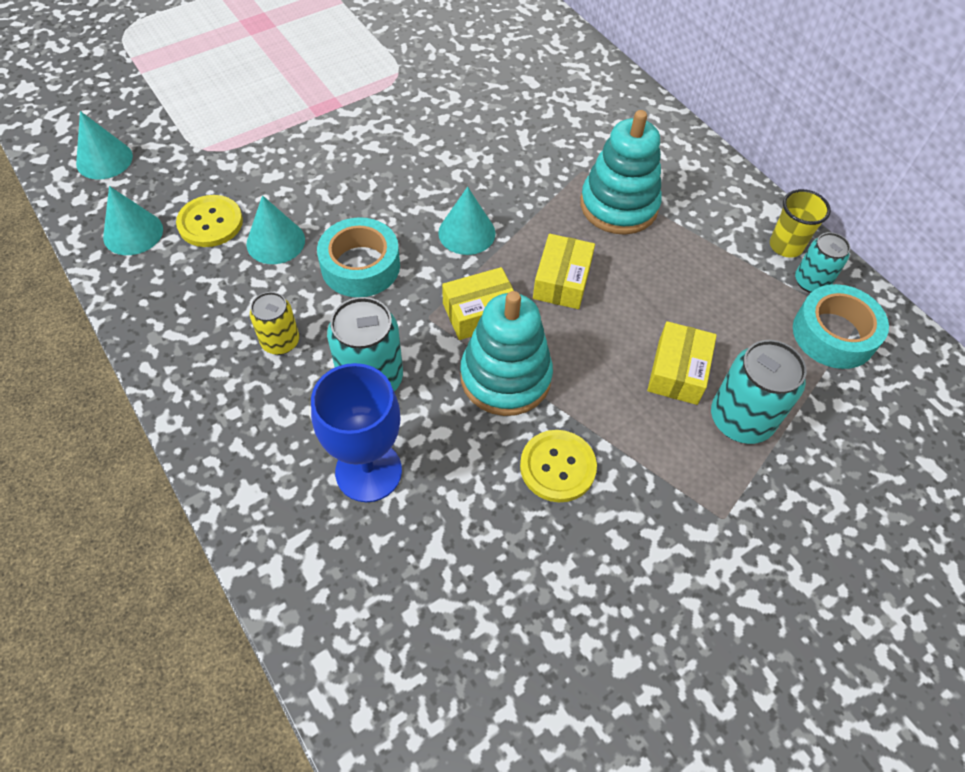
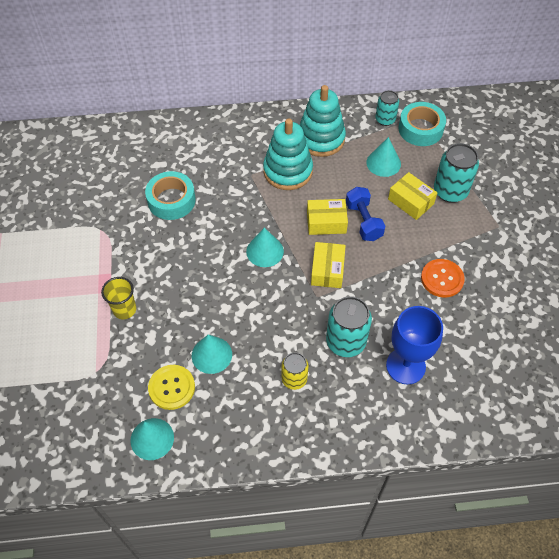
camera: 60 degrees left, 0 degrees up
(104, 160) = (65, 439): turquoise cone -> turquoise cone (383, 163)
(360, 266) = (259, 315): turquoise tape -> turquoise tape (171, 200)
(505, 377) = (376, 277): turquoise stacking toy -> turquoise stacking toy (321, 139)
(557, 467) = (442, 279): yellow button -> orange button
(562, 281) = (326, 222): yellow box -> yellow box turned 45 degrees counterclockwise
(596, 324) = (363, 221): none -> blue dumbbell
(785, 246) = (357, 116): yellow cup -> yellow cup (124, 309)

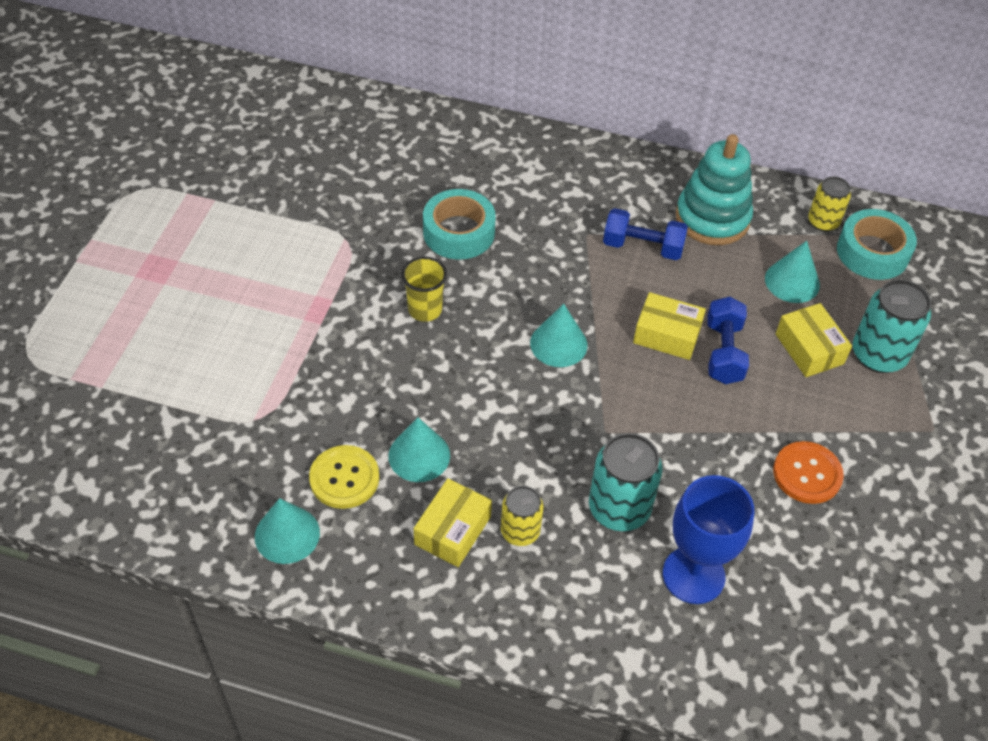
camera: 20 degrees right, 5 degrees down
(124, 309) = (328, 353): yellow cup -> yellow cup (425, 310)
(288, 171) = (642, 247): turquoise stacking toy -> blue dumbbell
(327, 270) = (638, 401): yellow box -> yellow box (453, 530)
(385, 119) = (823, 222): turquoise can -> yellow can

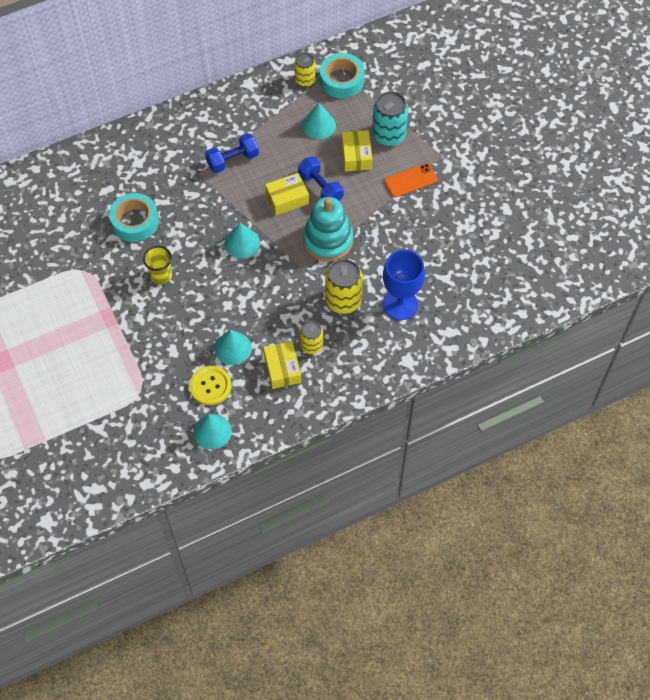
camera: 40 degrees left, 10 degrees up
(619, 508) = (343, 300): turquoise can -> yellow can
(712, 218) = (251, 118): turquoise stacking toy -> turquoise stacking toy (328, 240)
(807, 474) = (407, 220): orange button -> none
(809, 349) = (356, 156): yellow box -> yellow box turned 60 degrees clockwise
(859, 429) = (410, 180): none -> orange phone

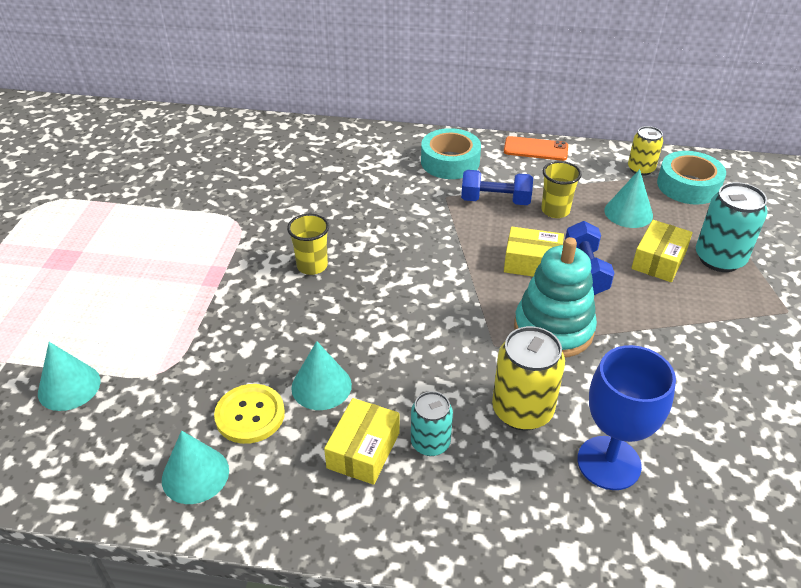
camera: 35 degrees right, 20 degrees down
(135, 221) = (334, 205): turquoise tape -> turquoise tape (450, 162)
(242, 243) = (437, 280): turquoise cone -> turquoise cone (69, 387)
(274, 148) = (555, 210): none -> yellow cup
(311, 345) = (430, 443): yellow can -> turquoise can
(410, 180) = (723, 318): orange phone -> orange phone (535, 149)

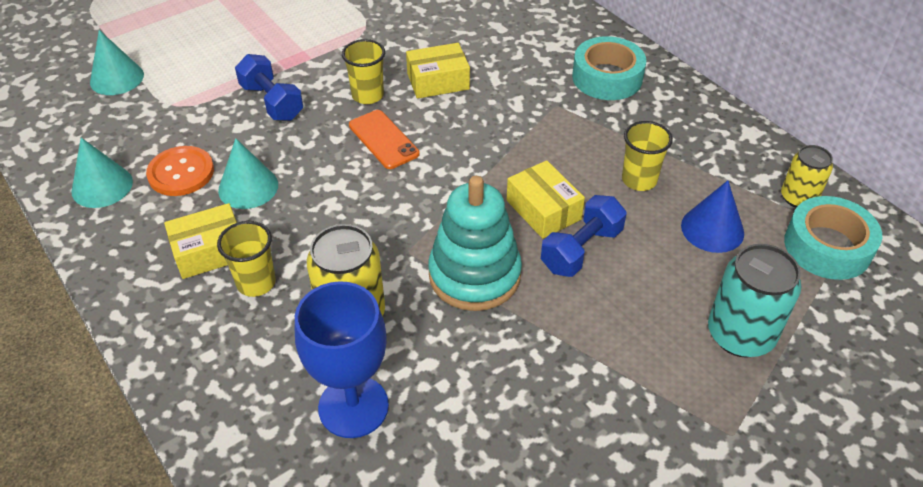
camera: 45 degrees right, 5 degrees up
(250, 415) = (181, 173): yellow button -> orange button
(430, 443) = (256, 283): turquoise can -> yellow cup
(495, 200) = (595, 136): blue dumbbell -> blue dumbbell (272, 102)
(535, 149) = (711, 113): orange phone -> orange phone (383, 139)
(628, 213) = (712, 229): turquoise cone -> blue cone
(659, 260) = (670, 291): yellow box -> yellow box (438, 81)

